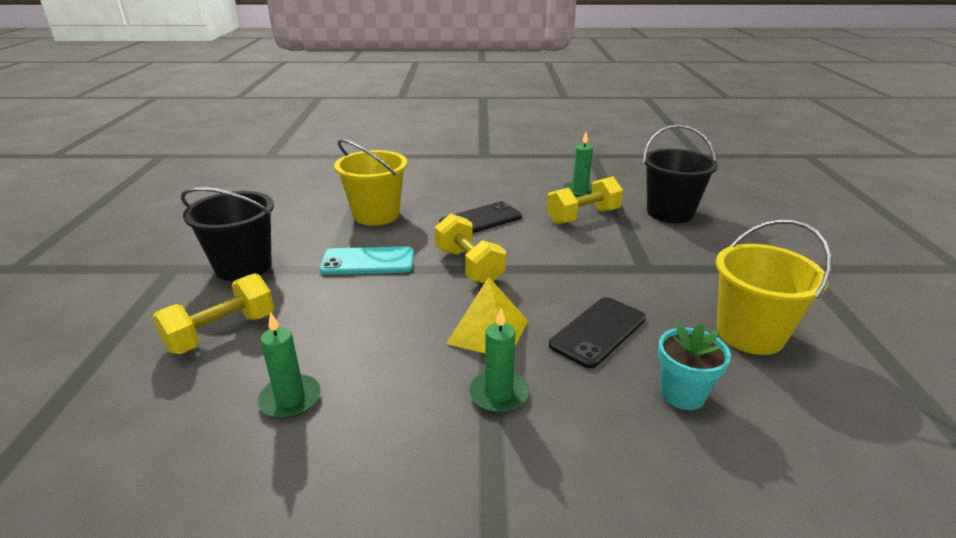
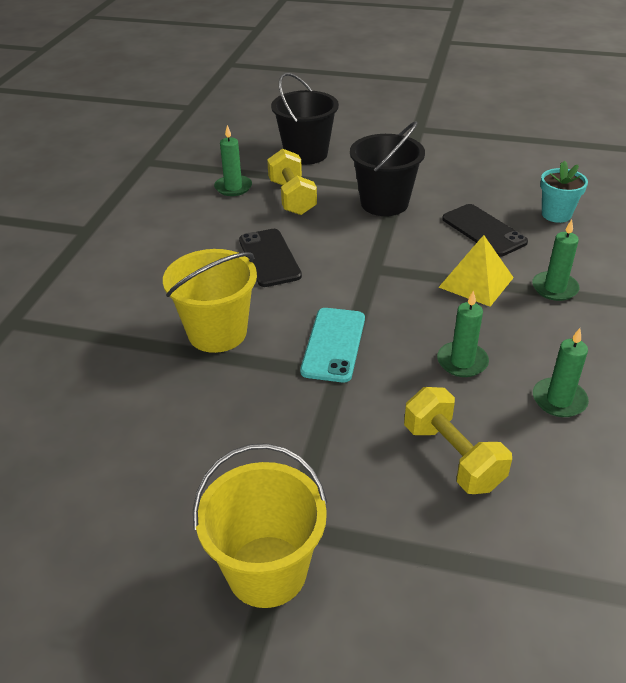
camera: 75 degrees left, 10 degrees up
(243, 266) = (310, 450): black bucket -> black bucket (384, 203)
(350, 330) = (462, 362): none -> green candle
(469, 266) = (365, 278): yellow dumbbell -> none
(750, 334) = (495, 173): yellow bucket -> yellow bucket (267, 571)

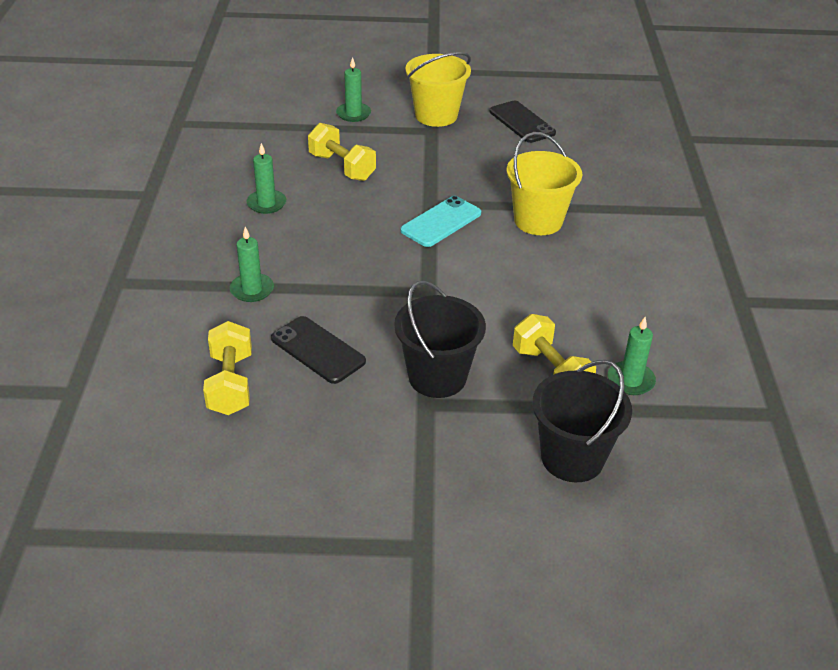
camera: 165 degrees right, 0 degrees up
(269, 258) = (533, 291): black phone -> black phone (522, 122)
(334, 344) = (441, 222): turquoise phone -> turquoise phone turned 45 degrees clockwise
(462, 362) = (337, 220): green candle -> green candle (353, 114)
(476, 282) = (326, 288): yellow pyramid -> none
(556, 214) = (230, 384): turquoise flower pot -> yellow dumbbell

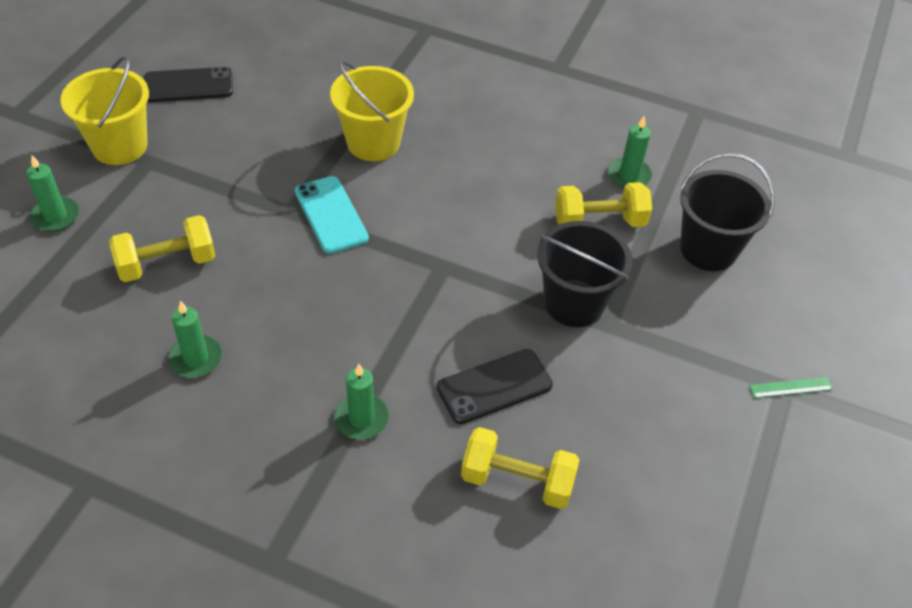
camera: 70 degrees left, 10 degrees up
(425, 553) = (790, 387): none -> green ruler

